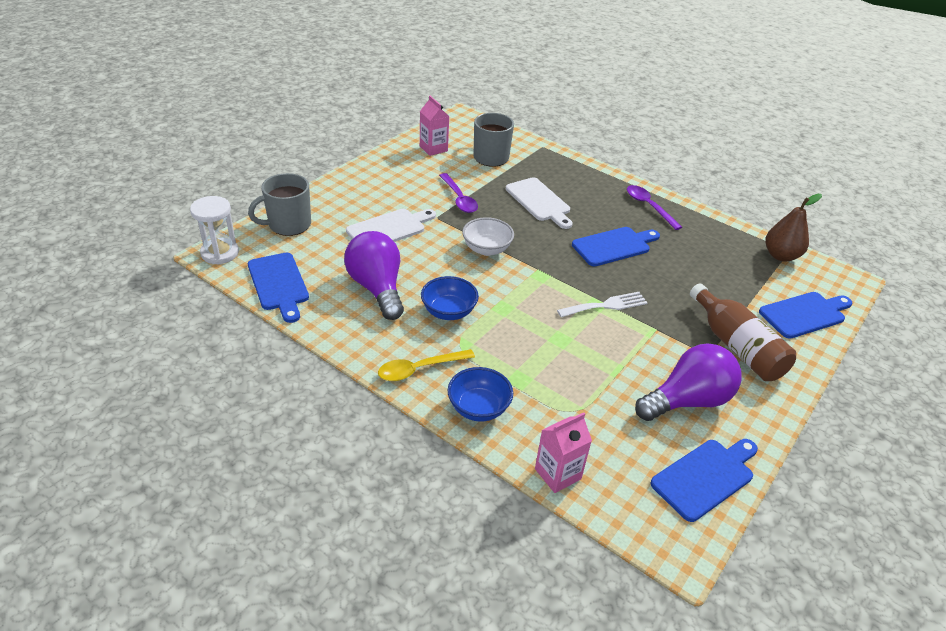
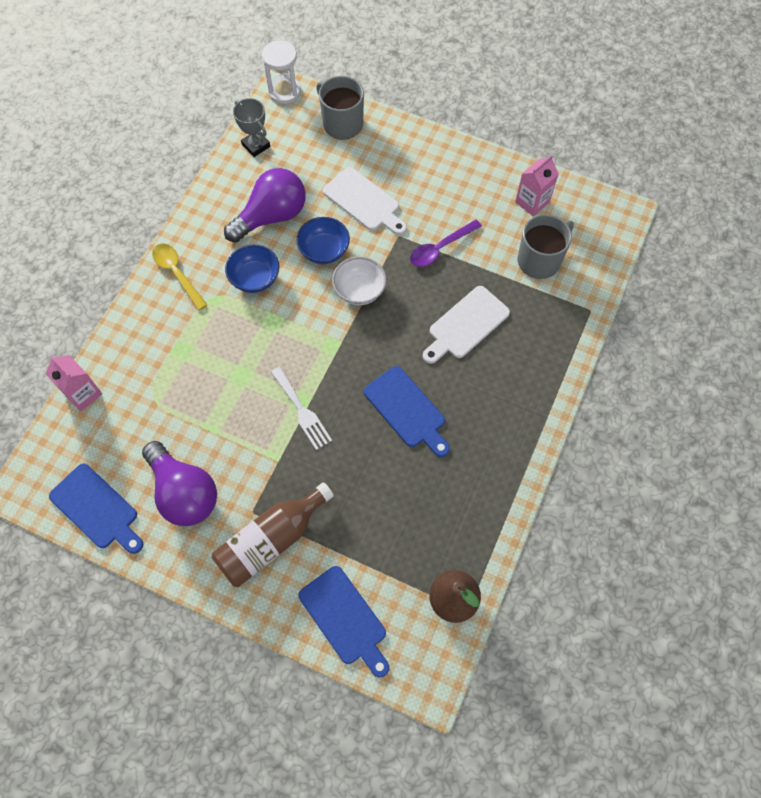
camera: 80 degrees right, 25 degrees up
(278, 284) = (256, 145): blue cutting board -> grey trophy
(478, 408) = (142, 325): blue bowl -> blue bowl (324, 250)
(649, 207) = (502, 442): purple spoon -> none

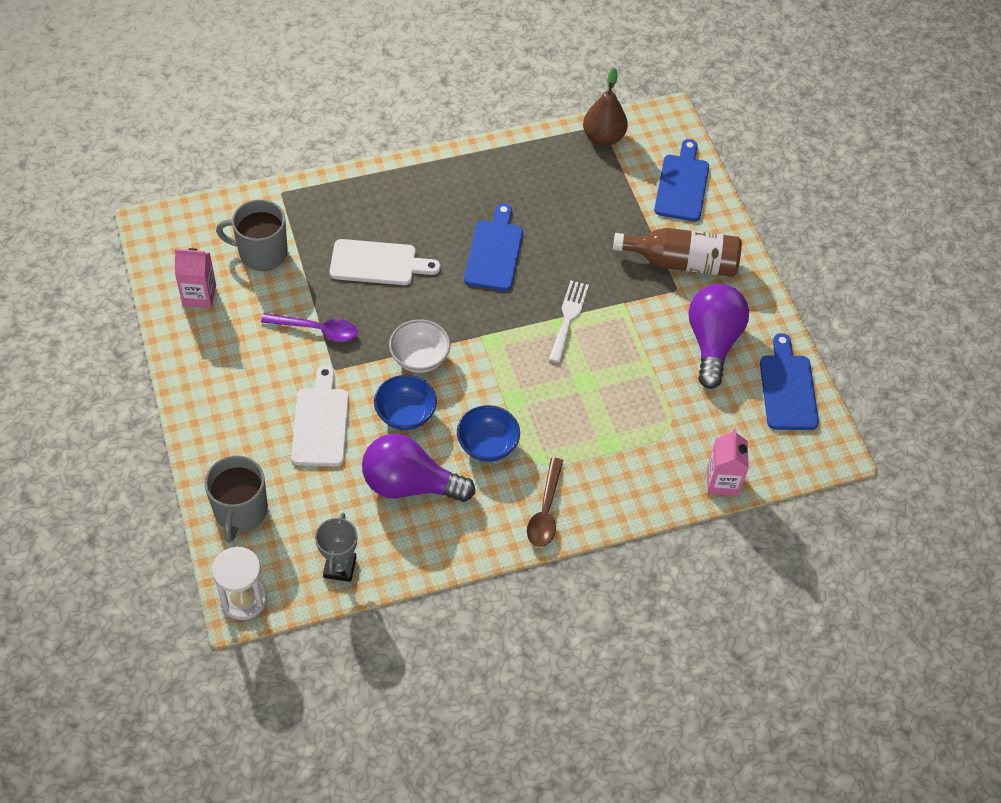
camera: 135 degrees left, 10 degrees down
(177, 273) = (545, 511): yellow spoon -> brown spoon

